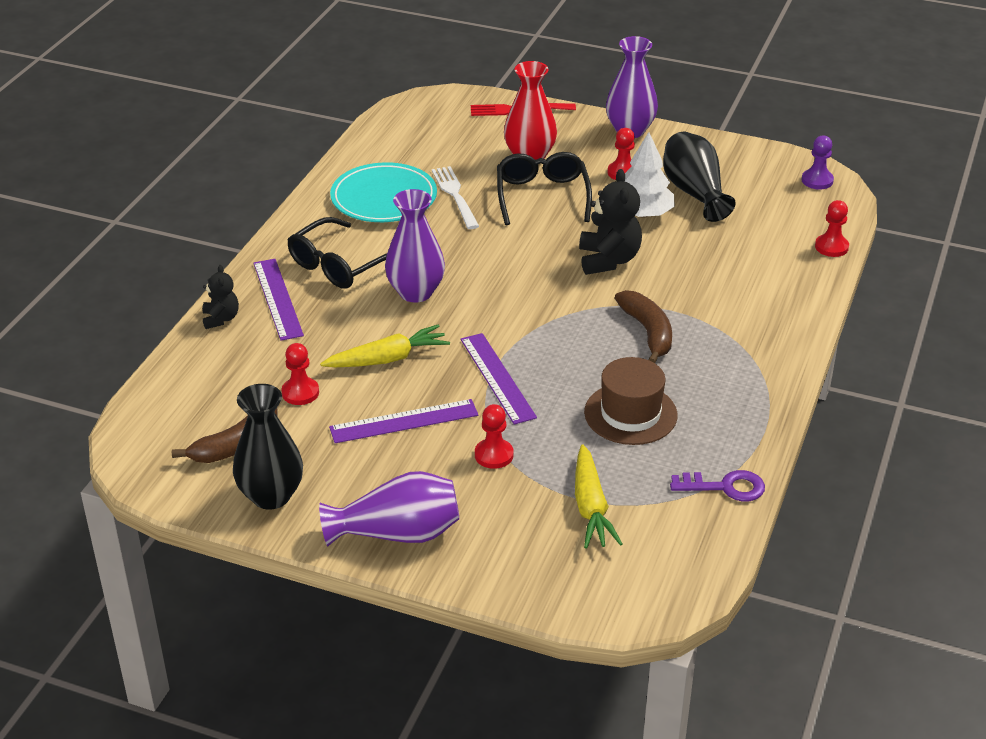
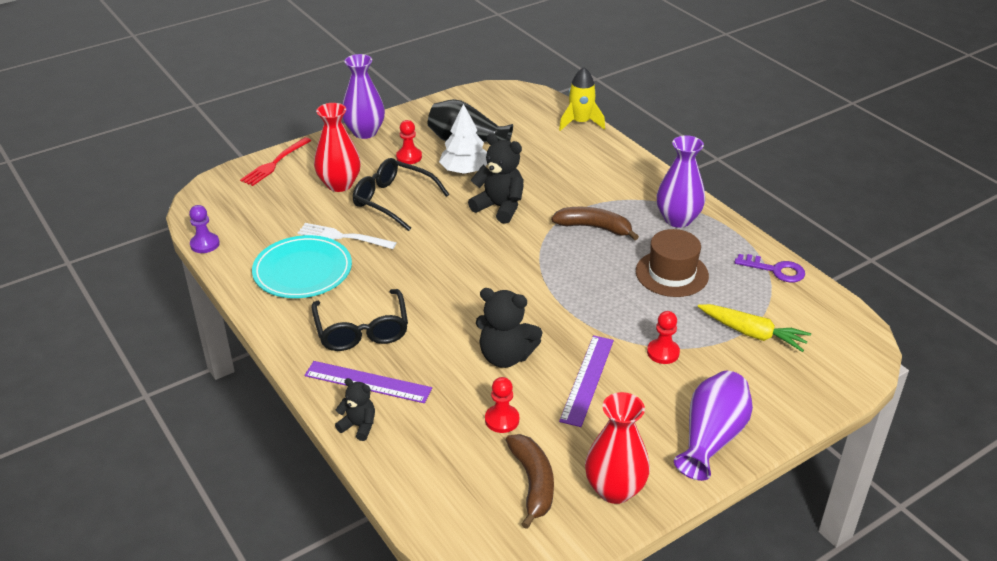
camera: 55 degrees left, 0 degrees up
(271, 496) = (614, 489): black vase -> red vase
(387, 359) = (505, 356): yellow carrot -> black teddy bear
(416, 292) = (440, 307): purple vase -> purple vase (677, 219)
(497, 377) = (579, 313): purple ruler -> none
(725, 487) = (775, 270): purple key -> purple key turned 75 degrees clockwise
(817, 180) = (508, 95): purple pawn -> purple pawn (205, 244)
(831, 247) = (580, 122): red pawn -> yellow rocket

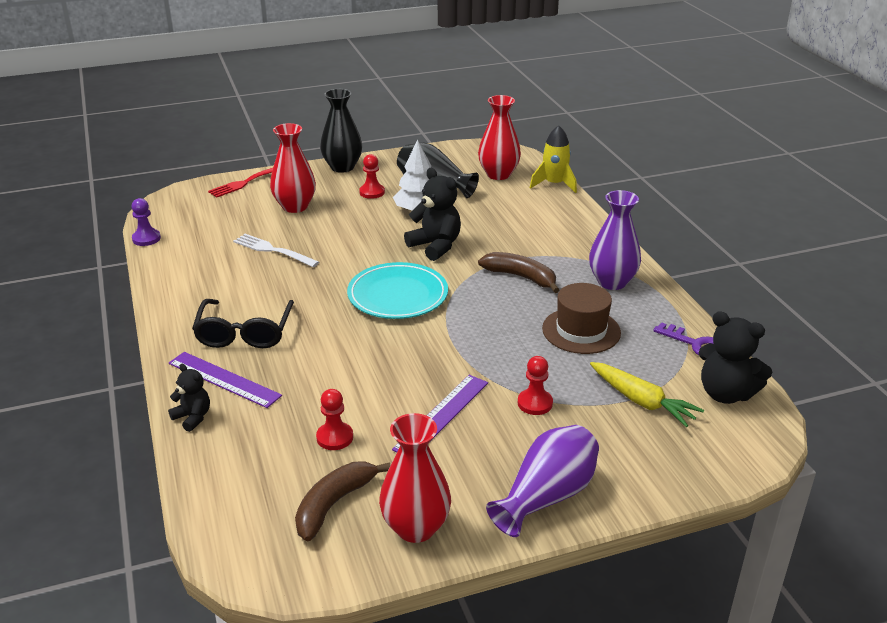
camera: 15 degrees right, 5 degrees down
(303, 271) = (219, 274): turquoise plate -> turquoise plate (397, 295)
(365, 132) = (342, 167): purple vase -> black vase
(393, 200) = (337, 226): black glasses -> none
(505, 356) = (370, 379): black teddy bear -> black teddy bear (725, 393)
(523, 119) = (498, 174): none -> red vase
(533, 483) = (334, 504): brown banana -> brown banana turned 150 degrees counterclockwise

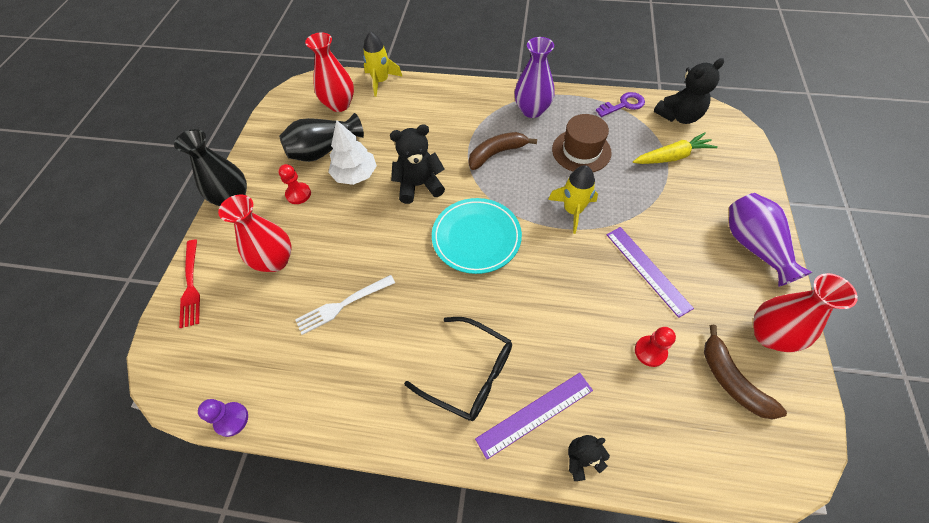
camera: 60 degrees left, 25 degrees up
(484, 345) = (573, 210): none -> yellow rocket
(535, 403) = (653, 211): red pawn -> none

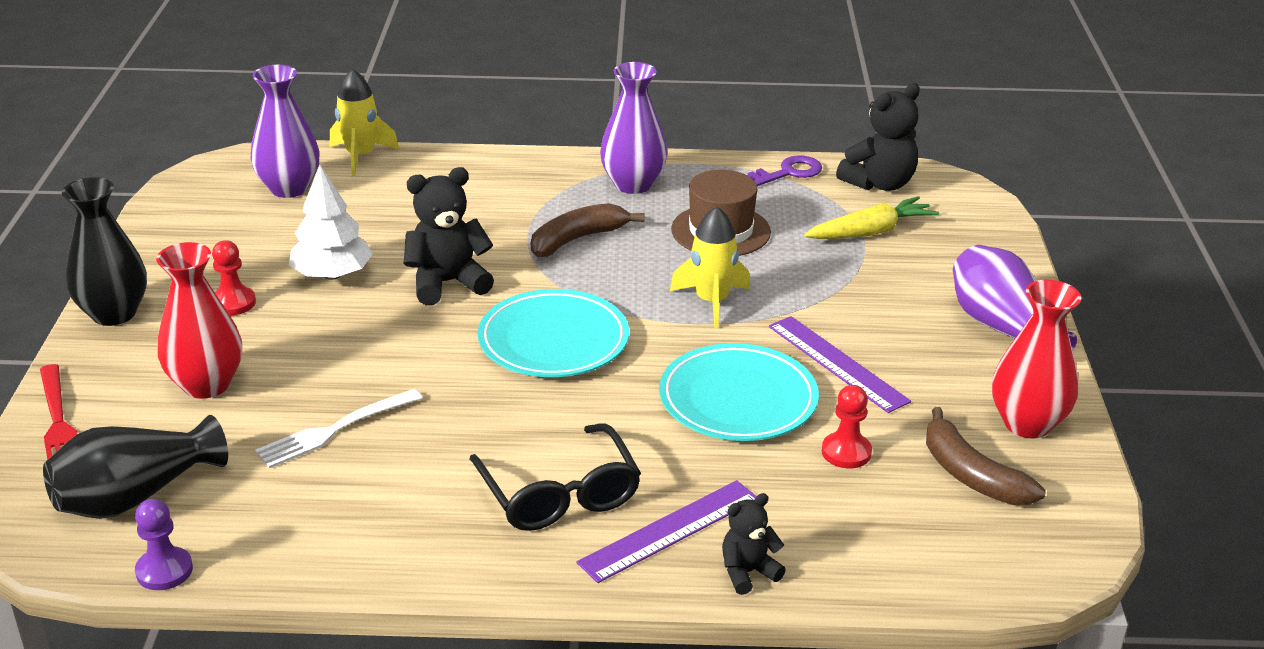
camera: 10 degrees left, 25 degrees down
(324, 150) = (270, 246): black vase -> black vase (135, 496)
(339, 104) = (289, 188): red vase -> purple vase
(469, 373) = (559, 494): black glasses -> black glasses turned 45 degrees clockwise
(584, 297) = (738, 399): none -> turquoise plate

